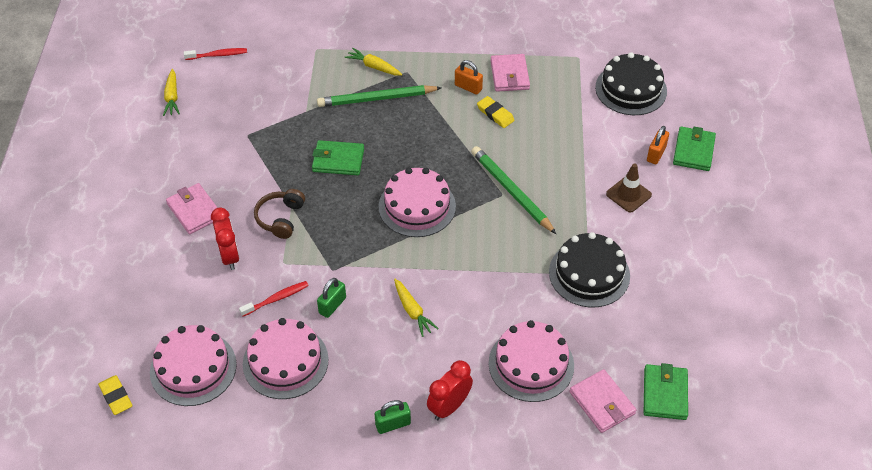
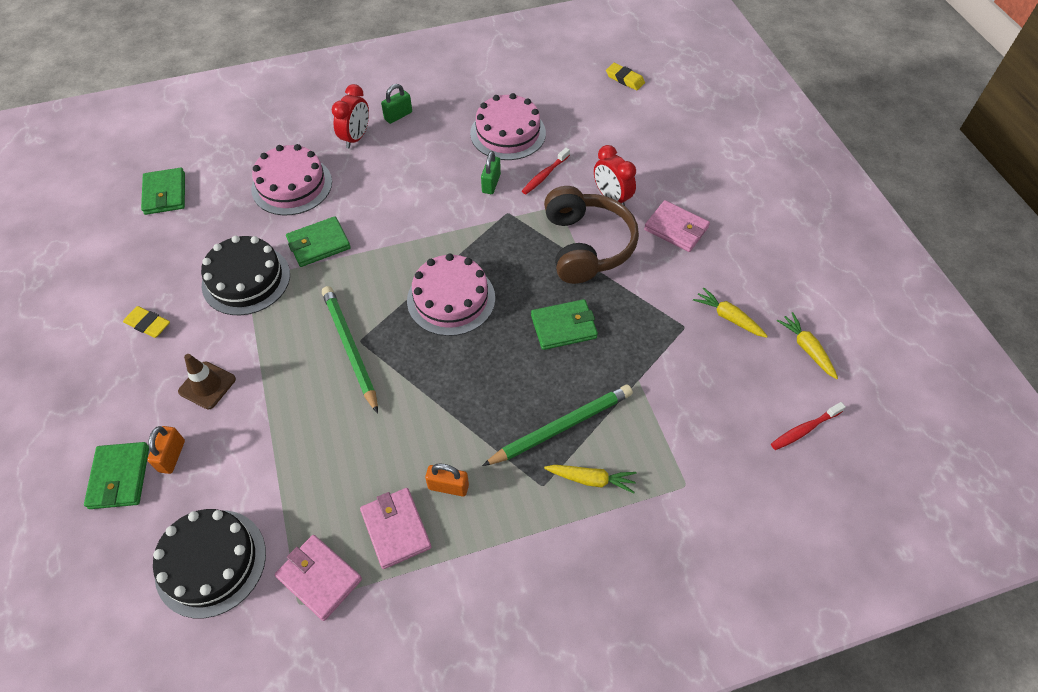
camera: 160 degrees right, 5 degrees up
(193, 368) = (580, 110): pink cake -> none
(280, 218) = (586, 245): brown headphones -> brown headphones, size x1.78
(413, 311) = (414, 198): yellow carrot -> yellow carrot (728, 317)
(495, 114) = (398, 452): yellow eraser -> yellow eraser (148, 324)
(511, 191) = (350, 348): green pencil -> green pencil turned 150 degrees counterclockwise
(517, 289) = (319, 244): none -> green wallet
(602, 403) = (223, 173): pink wallet -> pink wallet (319, 578)

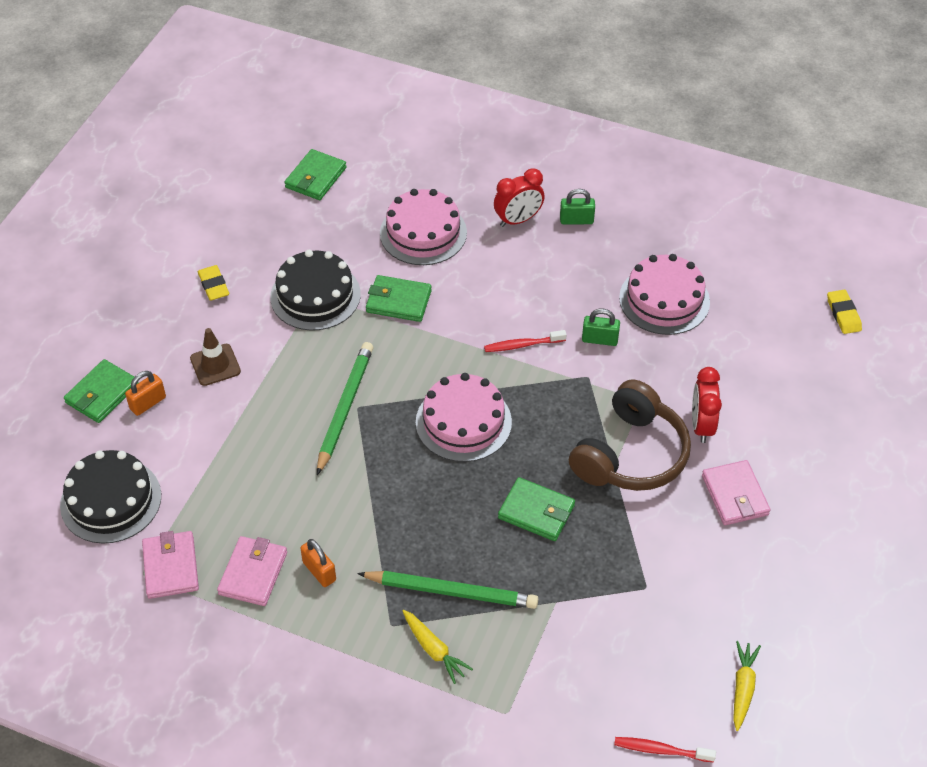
camera: 40 degrees right, 5 degrees down
(491, 183) = (599, 339): green padlock -> green padlock turned 45 degrees clockwise
(544, 175) = (658, 363): red toothbrush -> red toothbrush (522, 345)
(728, 317) = (697, 608): yellow carrot -> none

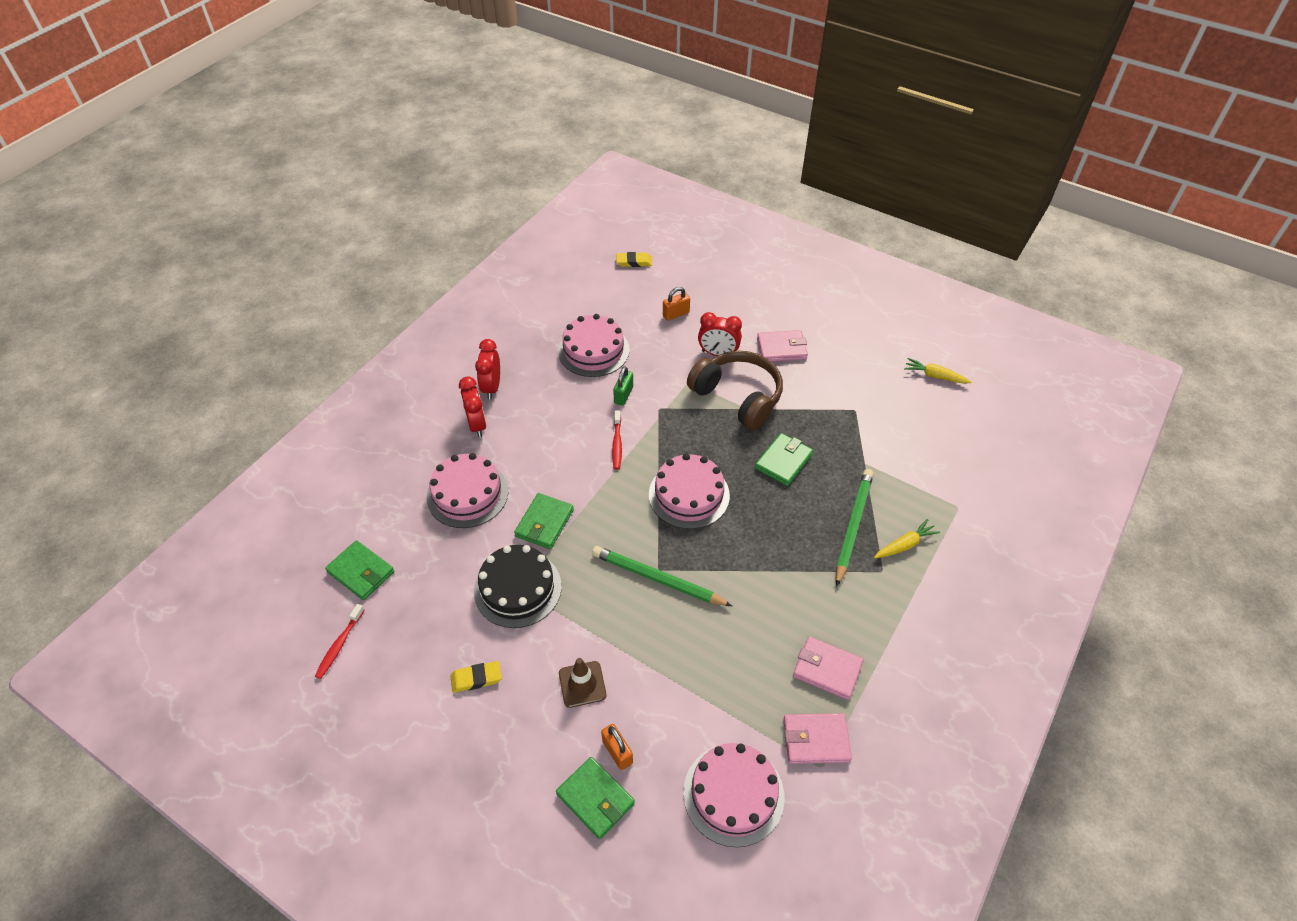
camera: 80 degrees left, 0 degrees up
(111, 500) = (733, 794): black cake -> pink cake
(319, 571) = (828, 617): orange padlock -> orange padlock (676, 314)
(576, 220) = (492, 387): green padlock -> red clock
(661, 750) = (983, 426): red toothbrush -> red toothbrush (339, 645)

